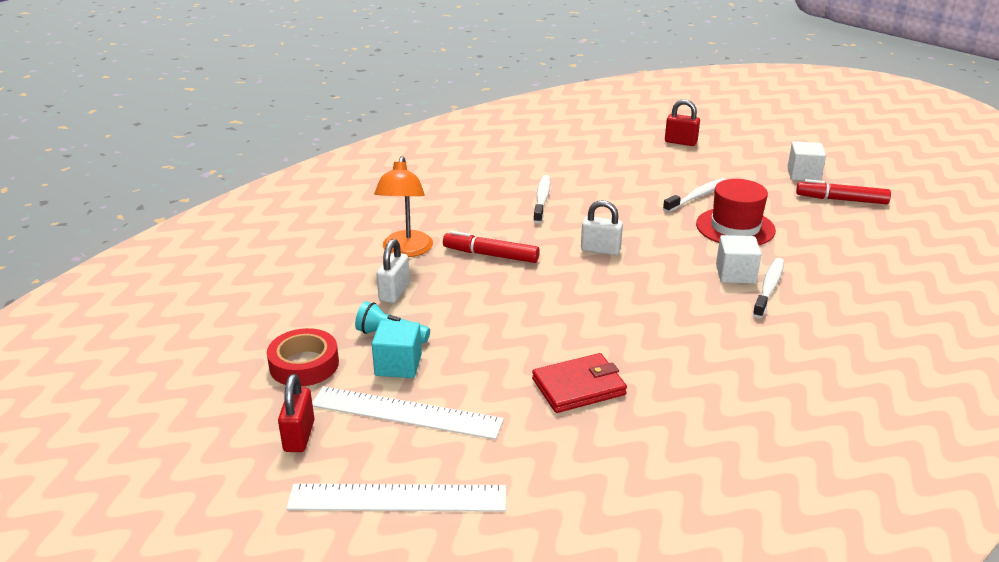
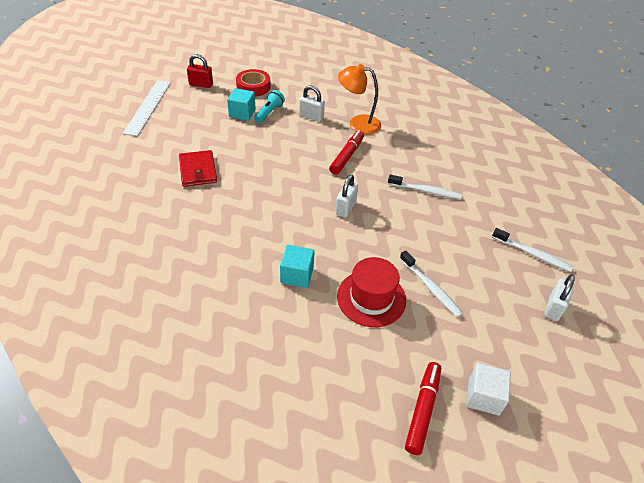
camera: 95 degrees right, 15 degrees up
(406, 413) = (203, 113): white ruler -> none
(680, 142) = (553, 308): red padlock -> white padlock
(735, 274) = (297, 275): white cube -> turquoise cube
(769, 288) = (273, 289): white toothbrush -> white toothbrush (532, 254)

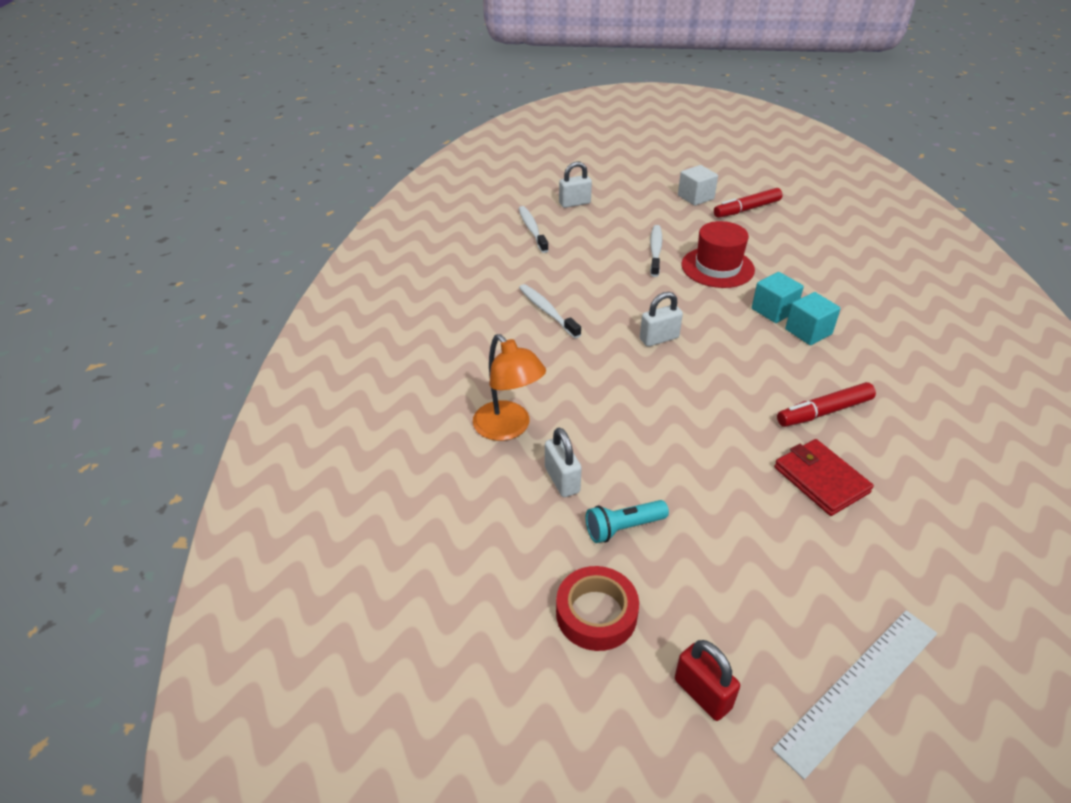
camera: 135 degrees left, 5 degrees down
(198, 170) = (821, 480): red wallet -> red wallet turned 60 degrees counterclockwise
(242, 113) = (672, 555): turquoise cube -> turquoise cube (808, 332)
(347, 156) = (585, 391): red marker -> red marker (824, 412)

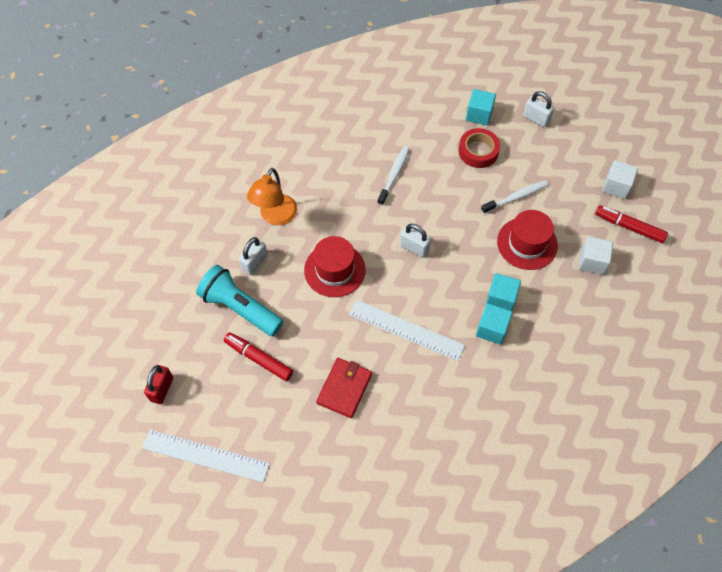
camera: 55 degrees right, 20 degrees up
(532, 229) = (479, 114): white toothbrush -> turquoise cube
(596, 613) = (179, 324): red tape -> red tape (478, 151)
(623, 528) = (240, 308): turquoise flashlight -> turquoise flashlight, size x1.79
(636, 412) = (334, 270): none -> red hat
(767, 391) = (406, 330): none -> white ruler
(770, 242) = (592, 262): none -> white cube
(824, 412) = (410, 369): red marker -> red marker (259, 359)

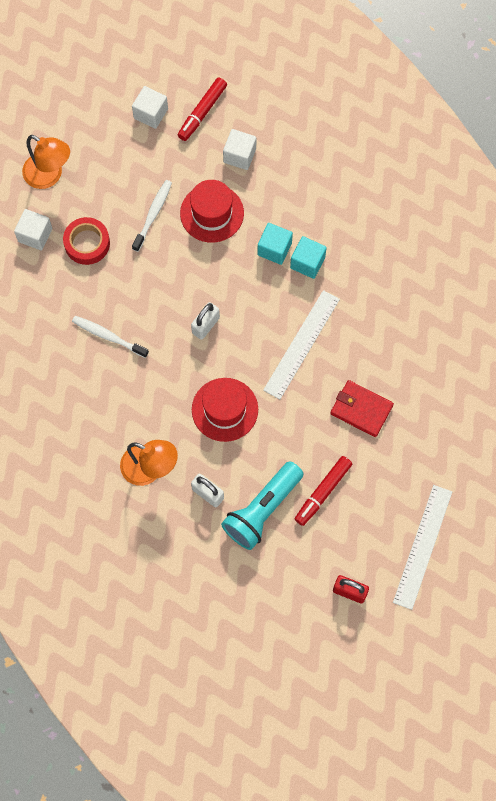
camera: 85 degrees left, 10 degrees up
(479, 114) = (35, 235): turquoise cube -> white cube
(515, 197) = (153, 214): white toothbrush -> white toothbrush turned 45 degrees clockwise
(536, 118) = (49, 176): white padlock -> orange lamp

